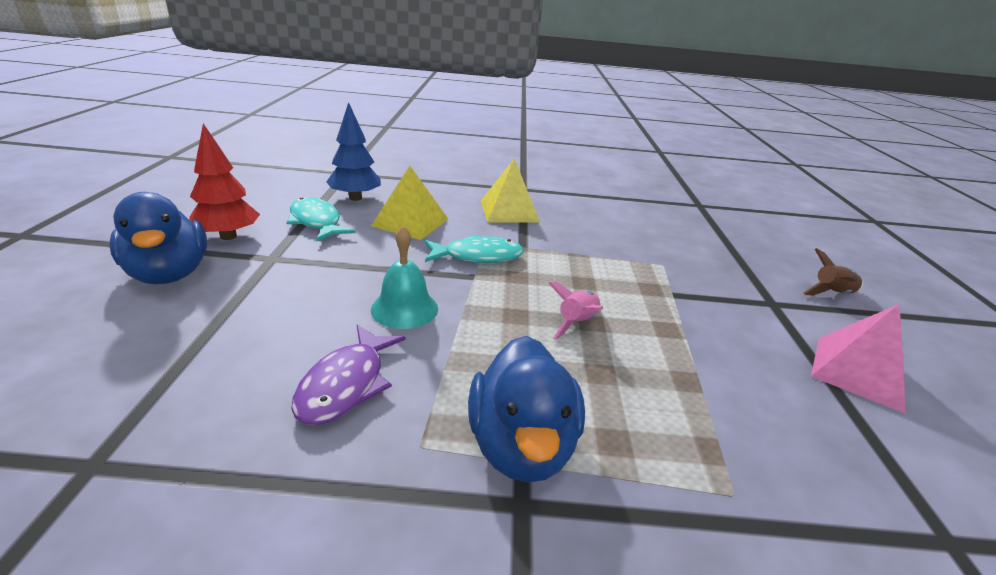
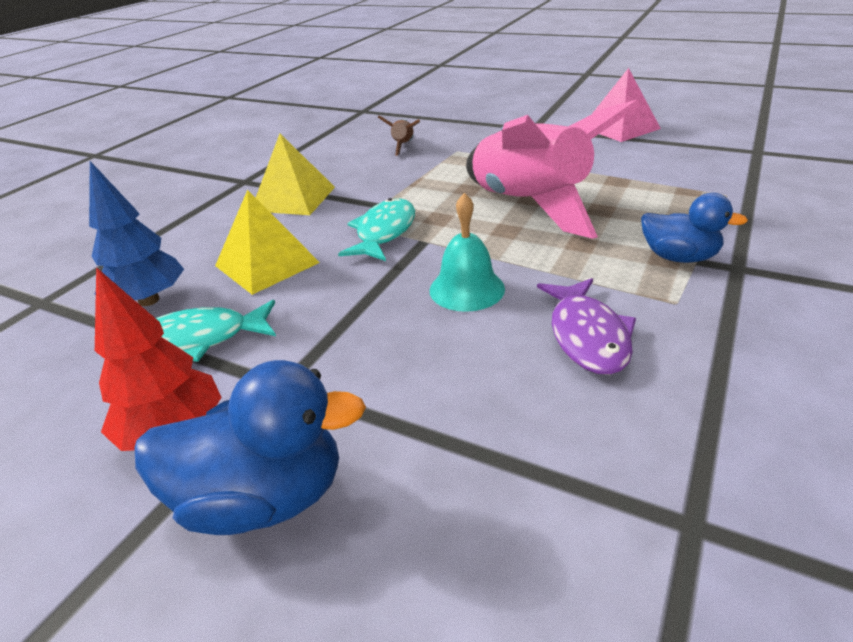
camera: 60 degrees left, 5 degrees up
(346, 384) = (587, 336): purple fish -> purple fish turned 45 degrees clockwise
(521, 445) = (679, 257): blue duck -> blue duck, size x0.66
(576, 323) = (530, 205): pink rocket -> pink rocket, size x2.48
(831, 294) = (530, 107): brown rocket -> brown rocket (403, 146)

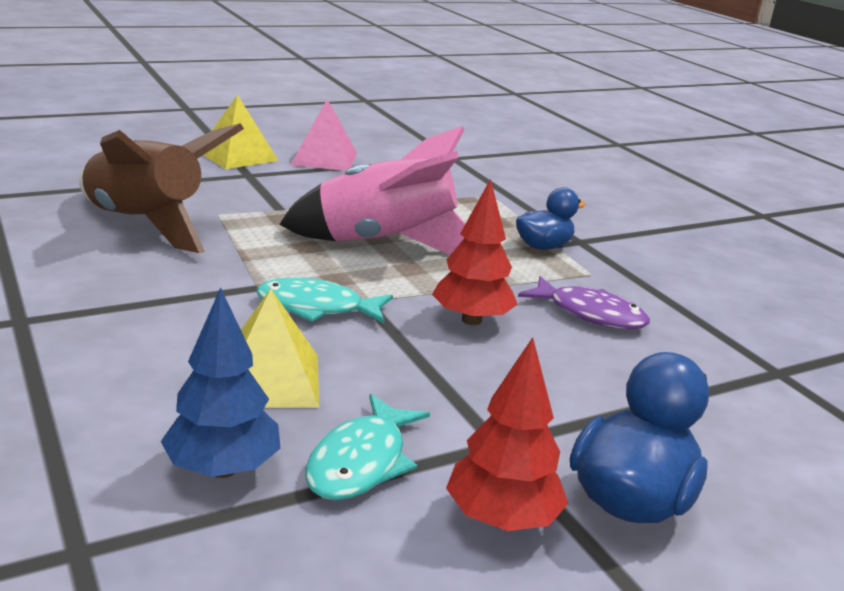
camera: 60 degrees left, 10 degrees down
(294, 198) = (143, 314): yellow pyramid -> yellow pyramid (237, 156)
(384, 232) = (316, 307): turquoise fish -> turquoise fish turned 45 degrees counterclockwise
(403, 146) = (146, 224): brown rocket -> brown rocket, size x2.48
(467, 289) = (471, 320): turquoise bell -> red tree

